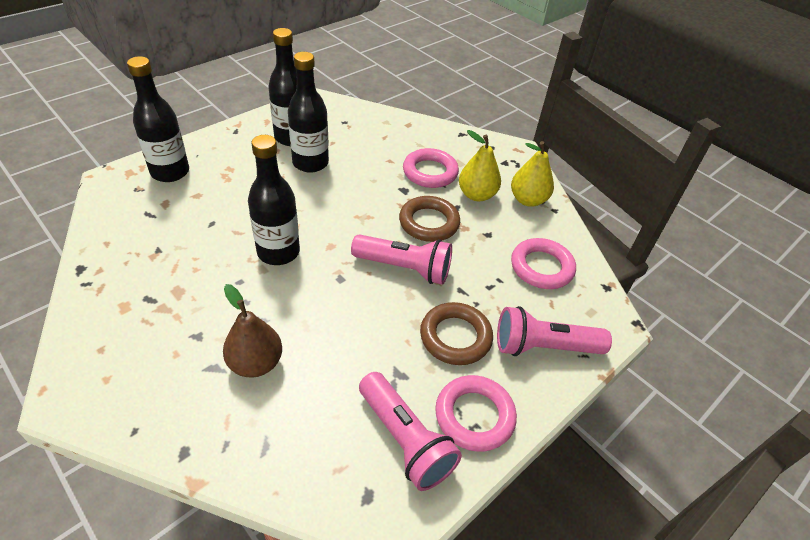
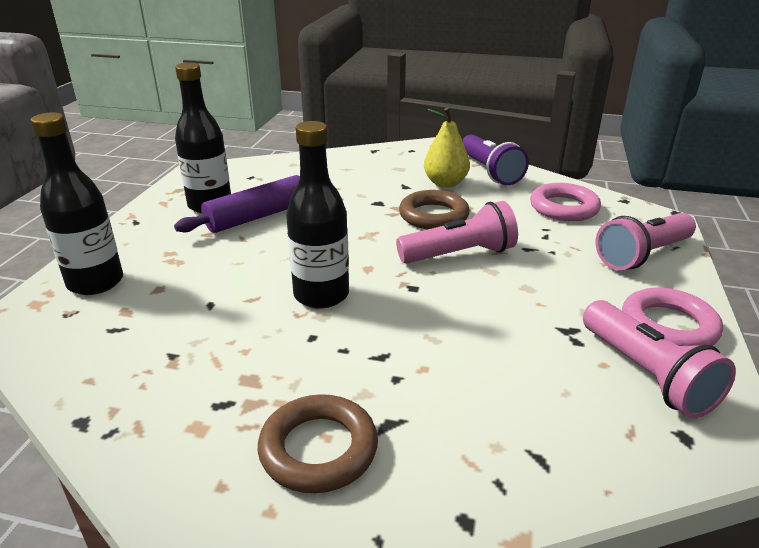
camera: 30 degrees left, 15 degrees down
(255, 363) = (428, 394): brown pear -> none
(310, 163) = (258, 216): black bottle -> purple rolling pin
(405, 439) = (646, 374): pink flashlight -> pink flashlight turned 45 degrees clockwise
(430, 172) = (384, 183): pink ring -> none
(455, 337) = (572, 281): brown ring -> brown ring (318, 449)
(528, 200) = (489, 172): yellow pear -> purple flashlight

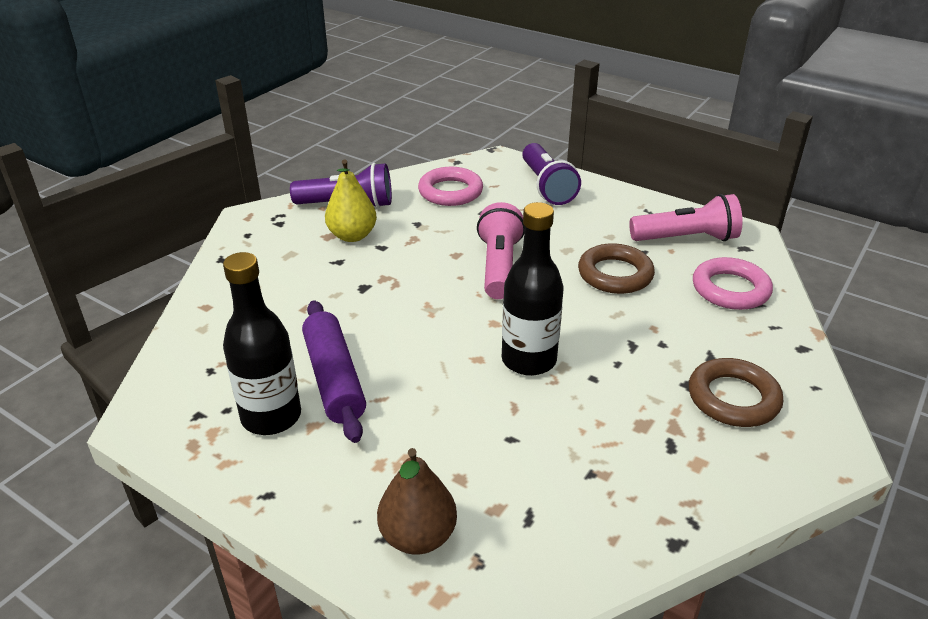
camera: 70 degrees left, 5 degrees up
(95, 282) = (418, 536): black bottle -> brown pear
(433, 216) = (418, 261): brown ring -> brown ring (615, 274)
(643, 255) = (546, 186): pink flashlight -> purple flashlight
(668, 326) = (638, 211): pink ring -> pink ring (730, 289)

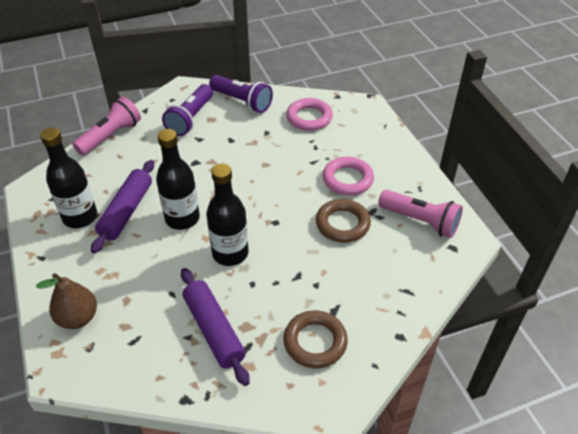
camera: 35 degrees right, 10 degrees up
(352, 236) = (223, 125): yellow pear -> none
(422, 352) = (182, 218): none -> black bottle
(499, 266) = (280, 184): pink flashlight -> pink flashlight (110, 136)
(546, 186) = (373, 139): purple flashlight -> purple flashlight (191, 118)
(612, 448) = (214, 330): none -> purple rolling pin
(730, 289) = (404, 272): pink ring -> pink ring (347, 179)

